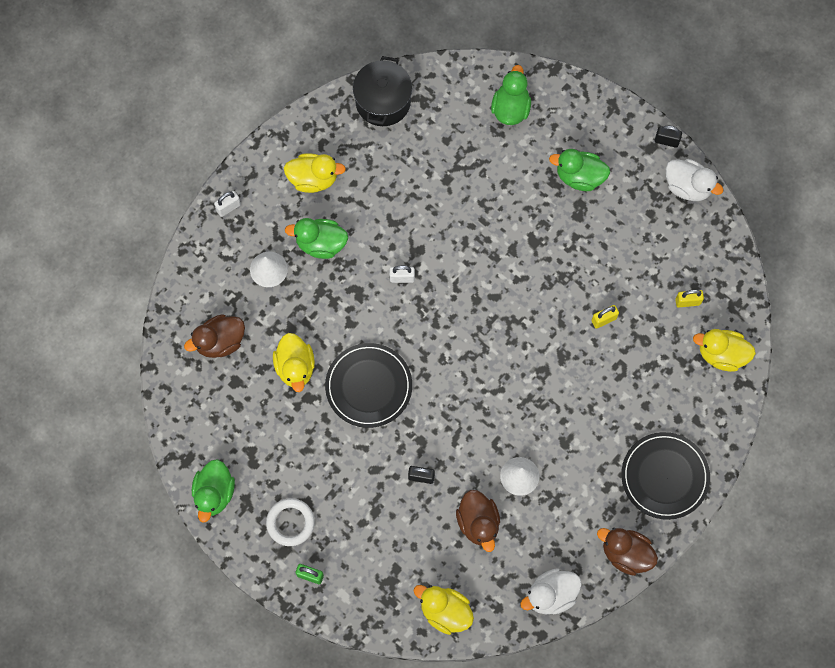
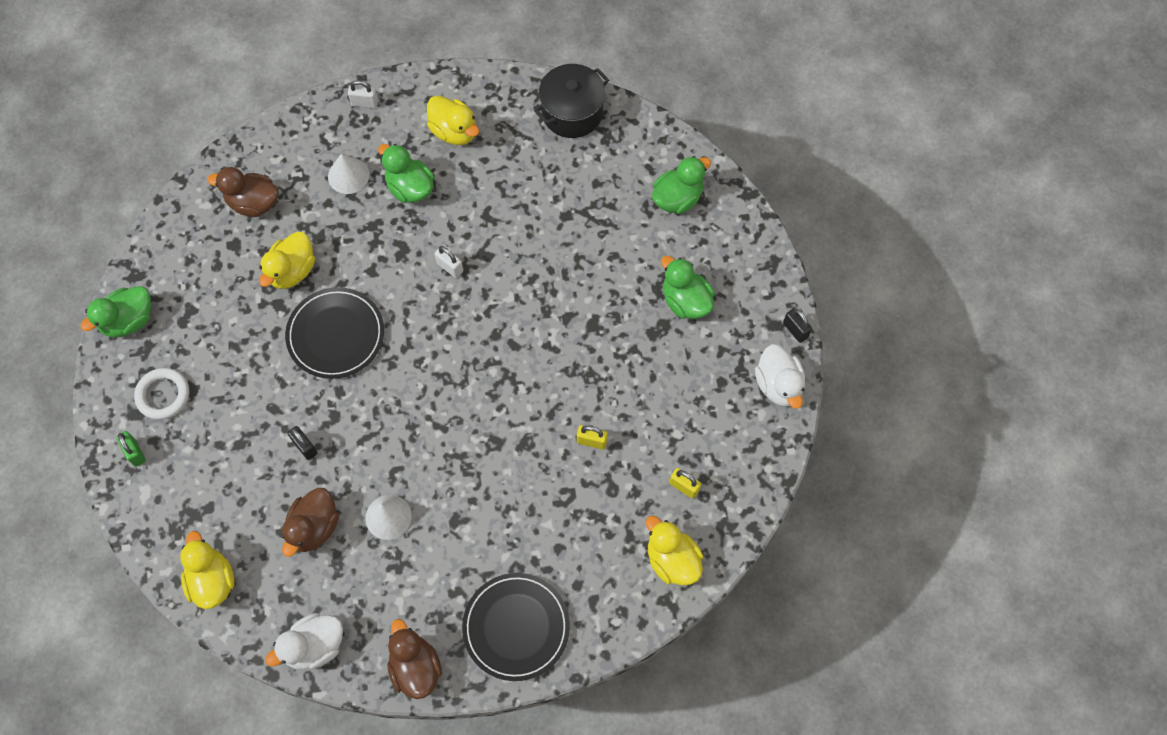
camera: 40 degrees right, 5 degrees down
(551, 595) = (314, 646): white duck -> white duck turned 45 degrees counterclockwise

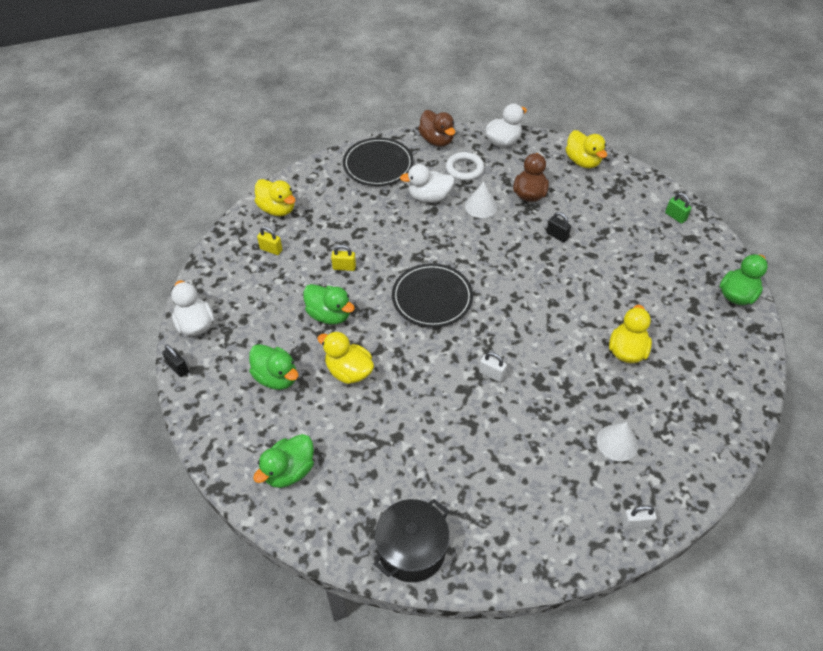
camera: 170 degrees right, 15 degrees down
(163, 395) = (678, 251): white ring -> white ring (464, 169)
(253, 203) = (691, 402): brown duck -> none
(336, 335) = (567, 309): black plate -> black plate (432, 297)
(410, 188) = (553, 440): green duck -> green duck (329, 315)
(454, 131) = (530, 506): yellow duck -> yellow duck (349, 371)
(456, 546) = (429, 197): none -> white duck

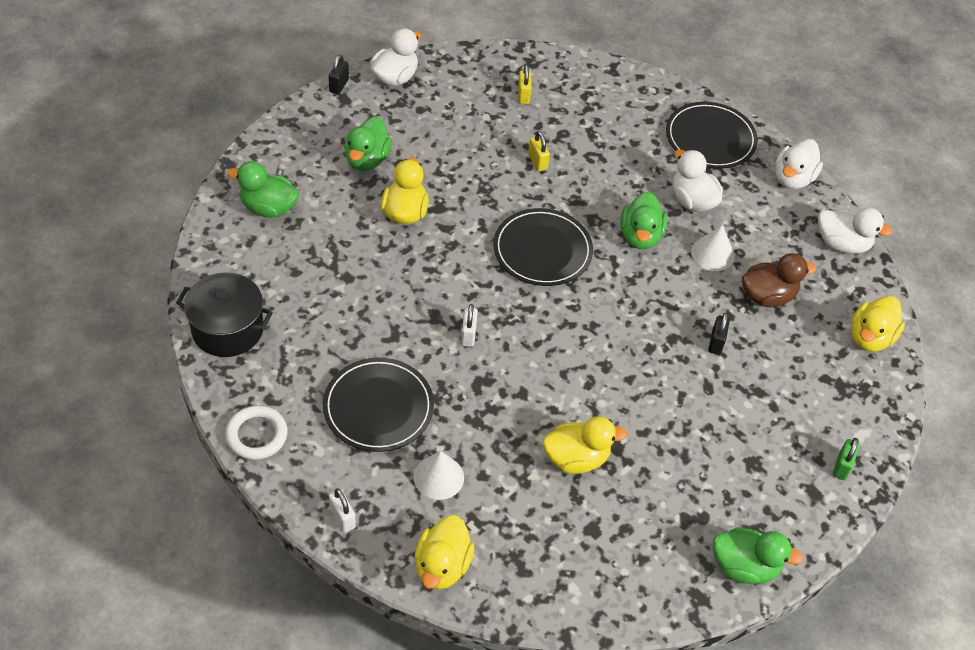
camera: 60 degrees right, 0 degrees up
(277, 209) = (582, 79): yellow duck -> yellow duck (442, 566)
(329, 315) = (466, 172): green duck -> green duck (640, 236)
(437, 140) = (792, 179): brown duck -> white duck
(464, 169) = (764, 220): white ring -> white ring (257, 435)
(538, 460) = (378, 407): none -> black plate

